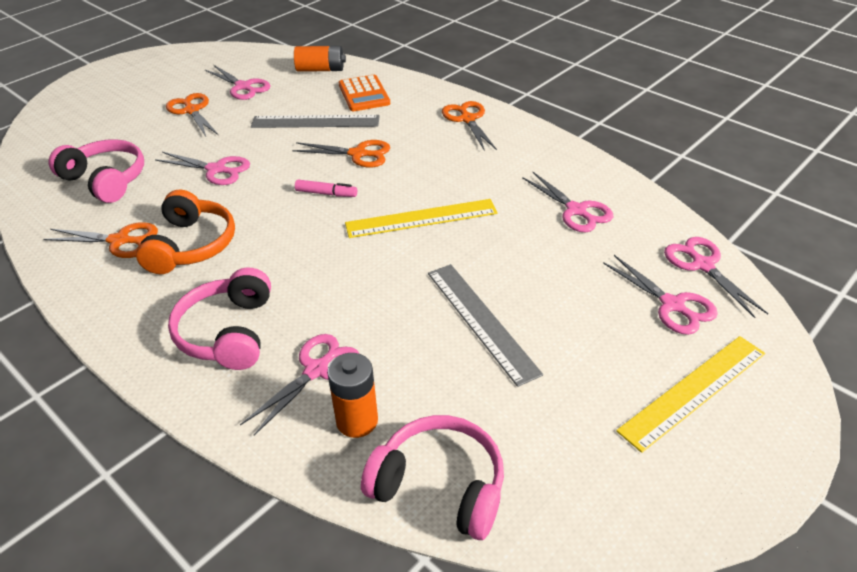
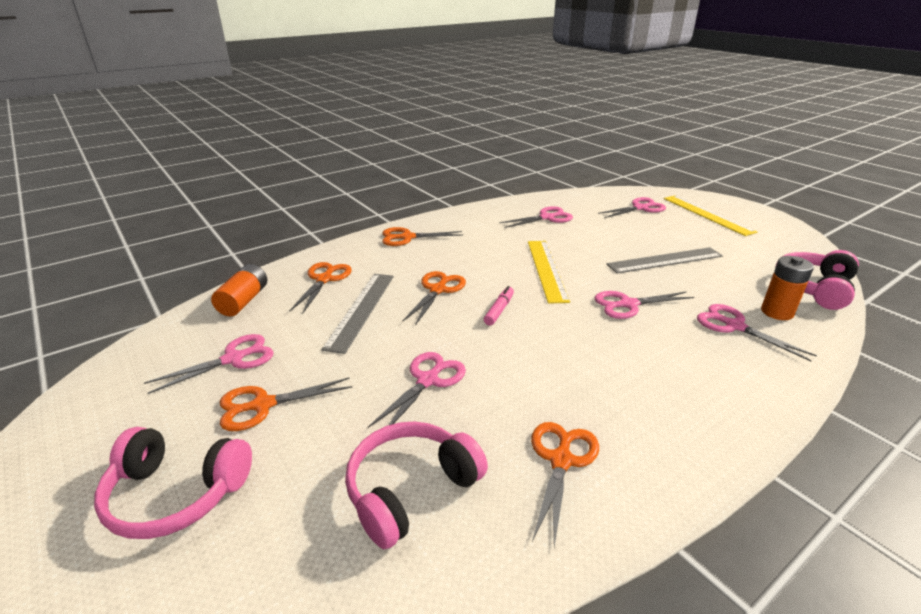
camera: 80 degrees left, 10 degrees down
(191, 245) = (574, 397): orange headphones -> none
(228, 332) = (704, 370): pink headphones -> pink headphones (176, 494)
(364, 94) = (324, 279): orange calculator -> orange scissors
(702, 265) = (604, 196): pink scissors -> pink scissors (628, 304)

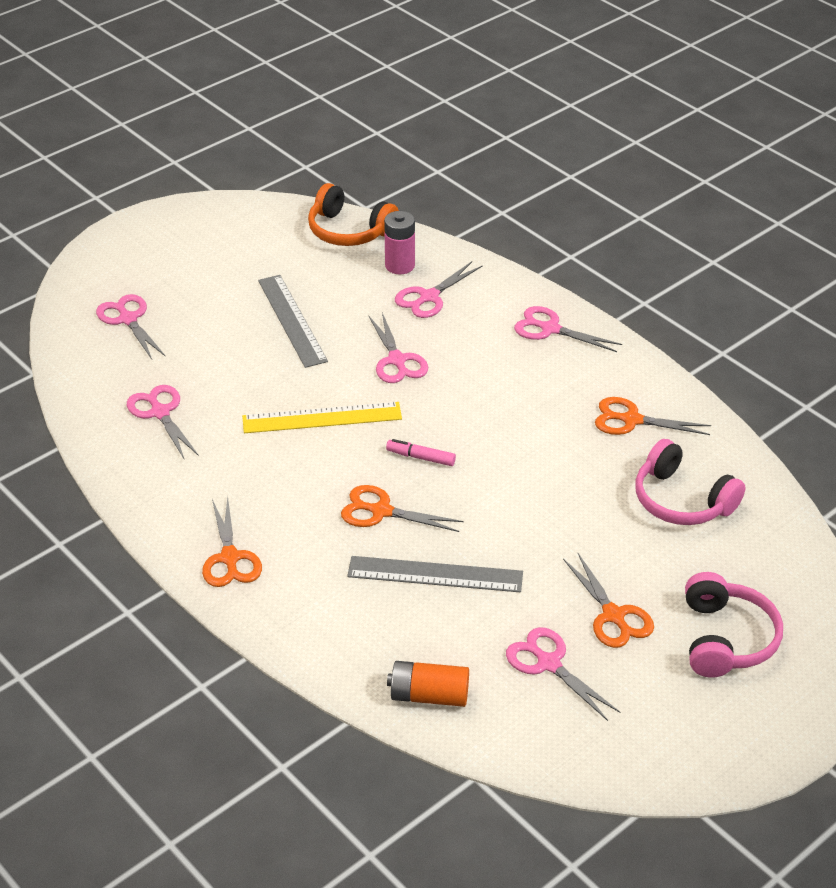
camera: 95 degrees left, 10 degrees up
(324, 279) = (364, 626): orange scissors -> none
(428, 380) = (553, 503): pink scissors -> pink scissors (550, 329)
(707, 214) = (154, 264): yellow ruler -> none
(777, 312) = (400, 265): orange battery -> pink battery
(814, 288) = (349, 231): pink headphones -> orange headphones

